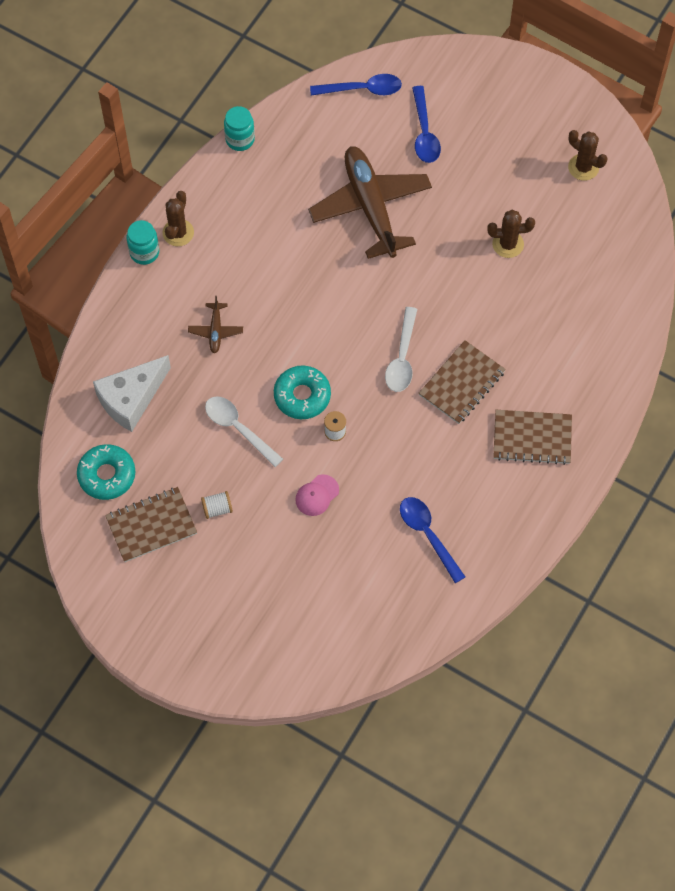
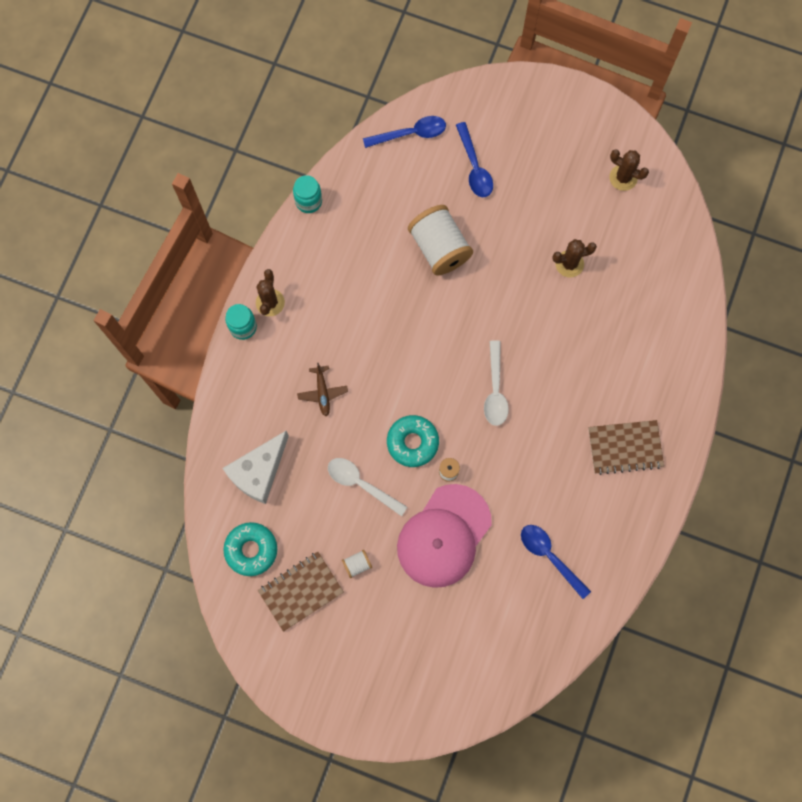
camera: 10 degrees left, 10 degrees up
(317, 495) = (444, 536): pink cap -> pink cap, size x2.49
(370, 206) = (439, 248): brown plane -> white spool
(462, 383) = (553, 406): brown notebook -> none

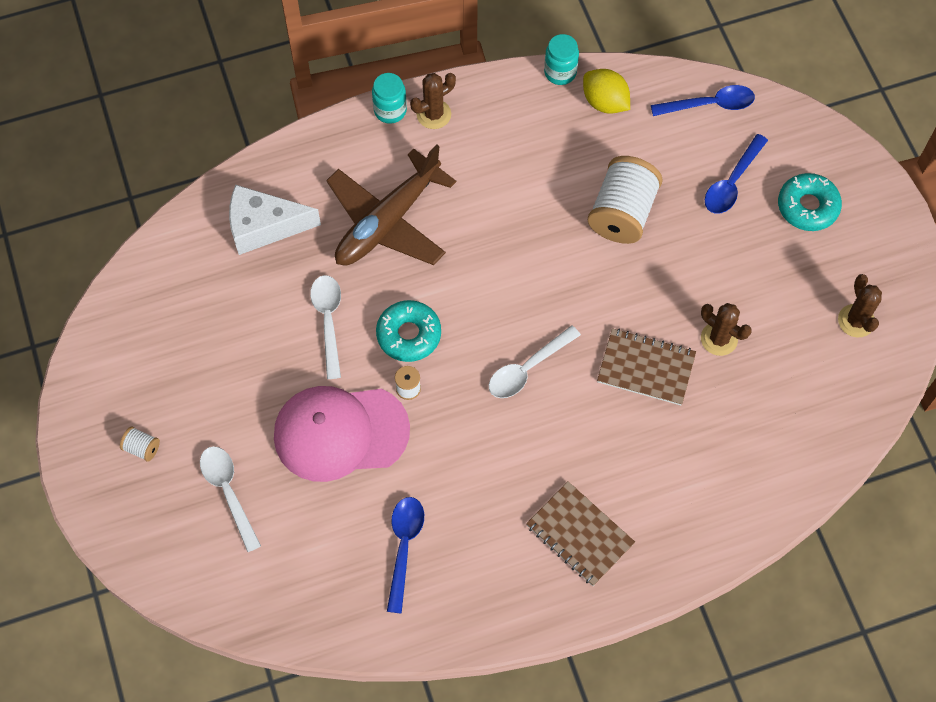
camera: 50 degrees right, 10 degrees down
(251, 550) = (184, 276): turquoise donut -> turquoise donut (807, 207)
(301, 591) = (180, 347): brown notebook -> brown notebook (646, 368)
(322, 392) = (387, 222): brown plane -> brown plane, size x2.34
(354, 193) = (605, 102): none -> yellow lemon
(357, 564) = (246, 377): white spool -> white spool (142, 448)
(410, 133) = (709, 104): blue spoon -> blue spoon turned 45 degrees counterclockwise
(427, 635) = (228, 492): none -> white spoon

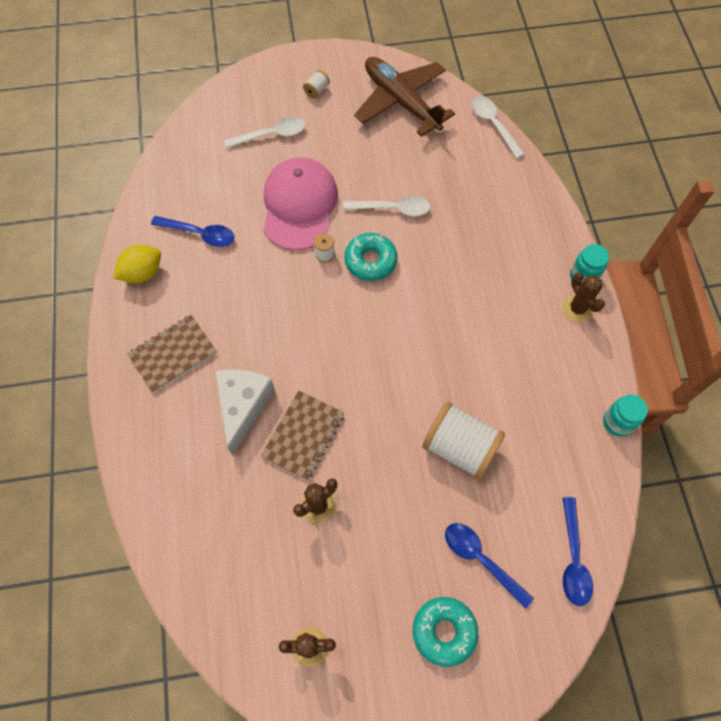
camera: 100 degrees right, 0 degrees up
(264, 226) = (481, 176): white cheese -> white cheese (243, 406)
(387, 222) = (475, 260): brown plane -> brown plane (401, 102)
(527, 369) = (323, 341): white spoon -> white spoon (493, 125)
(605, 102) = (581, 456): yellow lemon -> yellow lemon (142, 273)

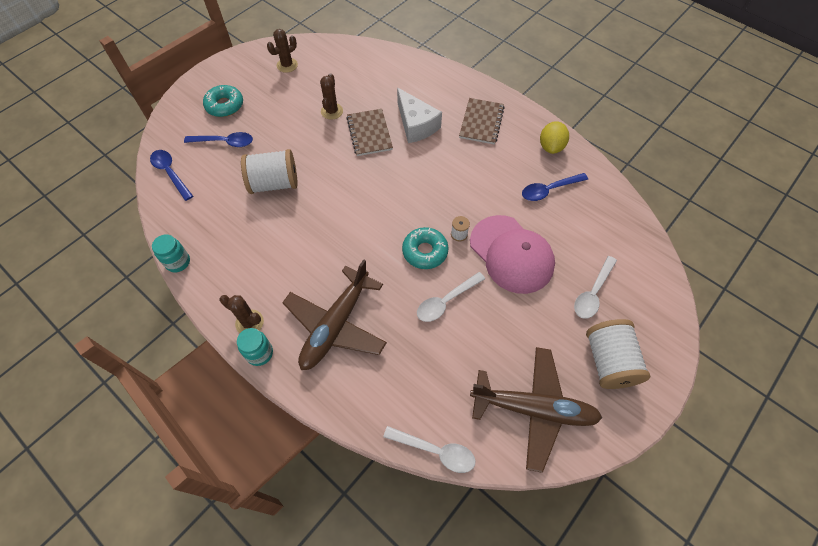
camera: 140 degrees right, 5 degrees down
(316, 90) = (609, 362): white spool -> white spool, size x2.35
(501, 254) = (336, 325): none -> brown plane

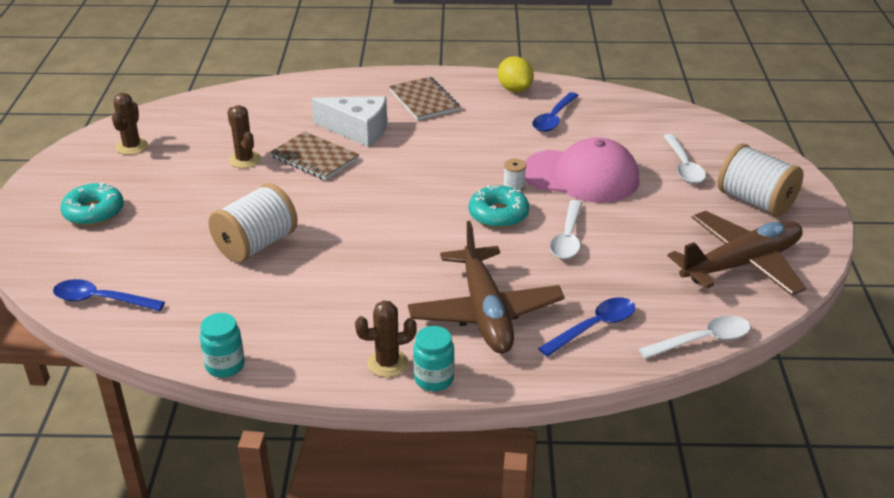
camera: 40 degrees left, 25 degrees down
(225, 142) = (140, 241): blue spoon -> blue spoon (594, 327)

